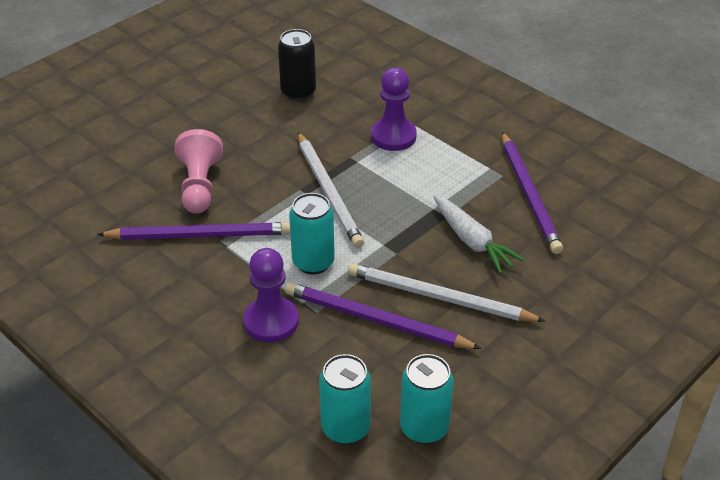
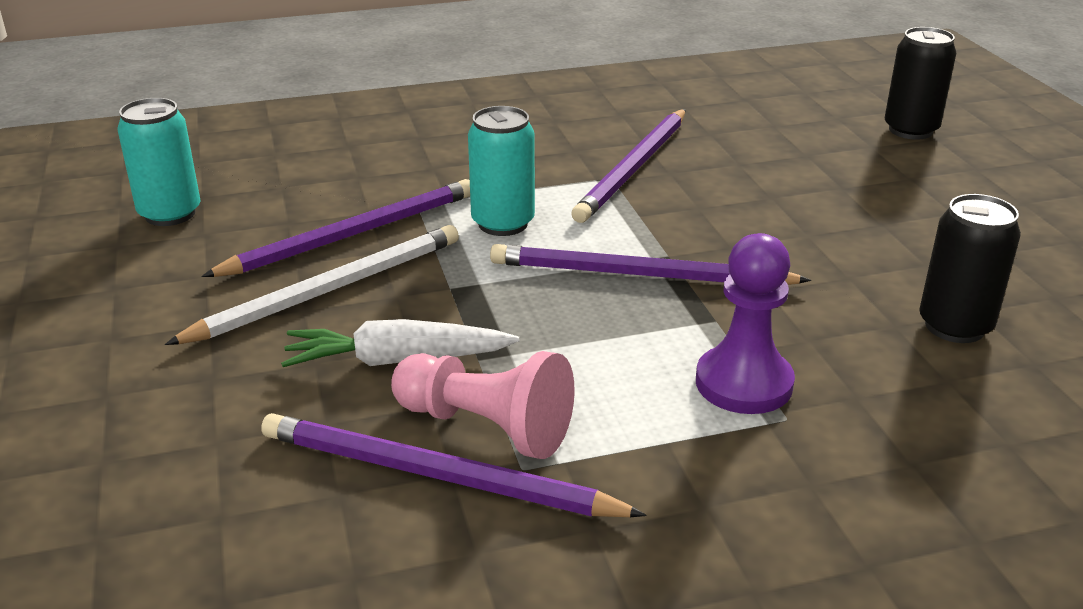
camera: 120 degrees right, 10 degrees down
(67, 140) = (910, 130): none -> black can
(199, 186) = (738, 188): pink pawn -> pink pawn (486, 427)
(271, 321) = (436, 175): purple pawn -> none
(328, 192) = (639, 275): white pencil -> purple pencil
(345, 428) = (239, 175): turquoise can -> none

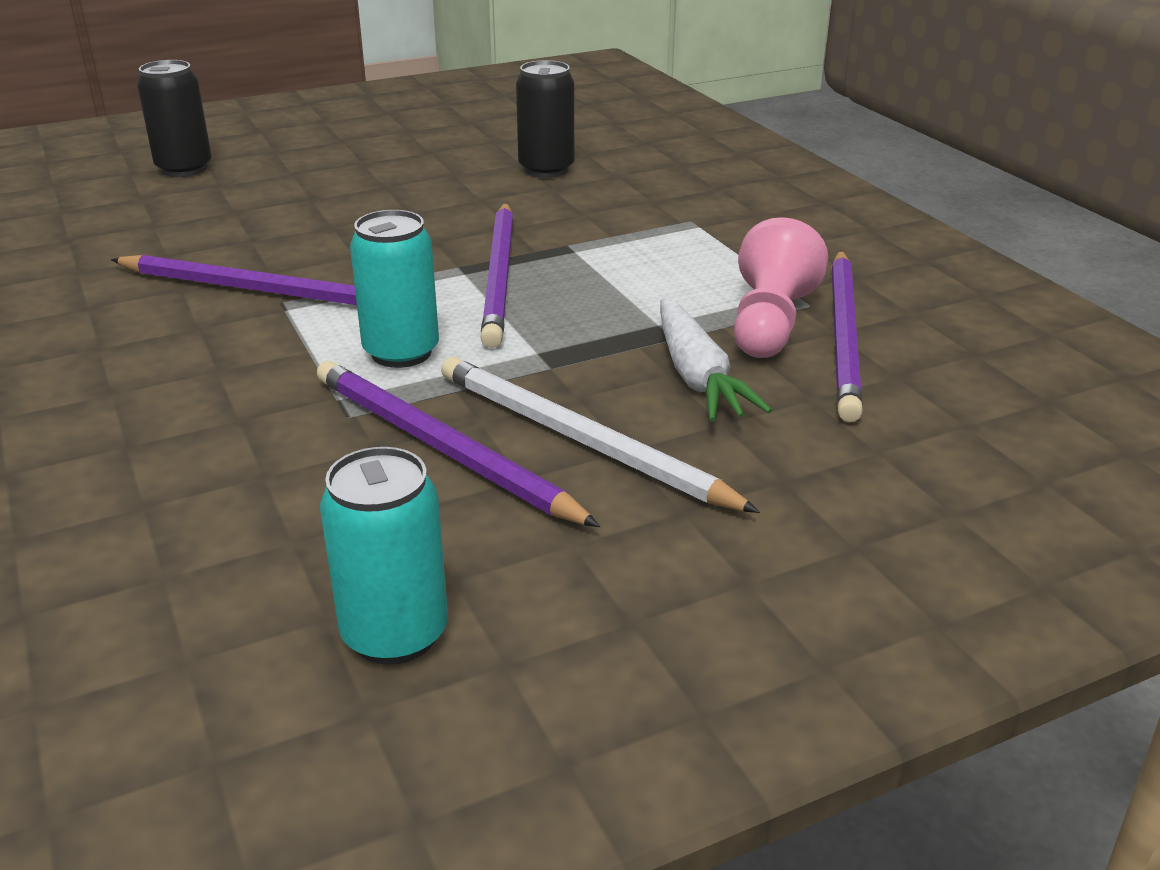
camera: 100 degrees left, 0 degrees up
(744, 383) = (655, 233): purple pawn -> none

